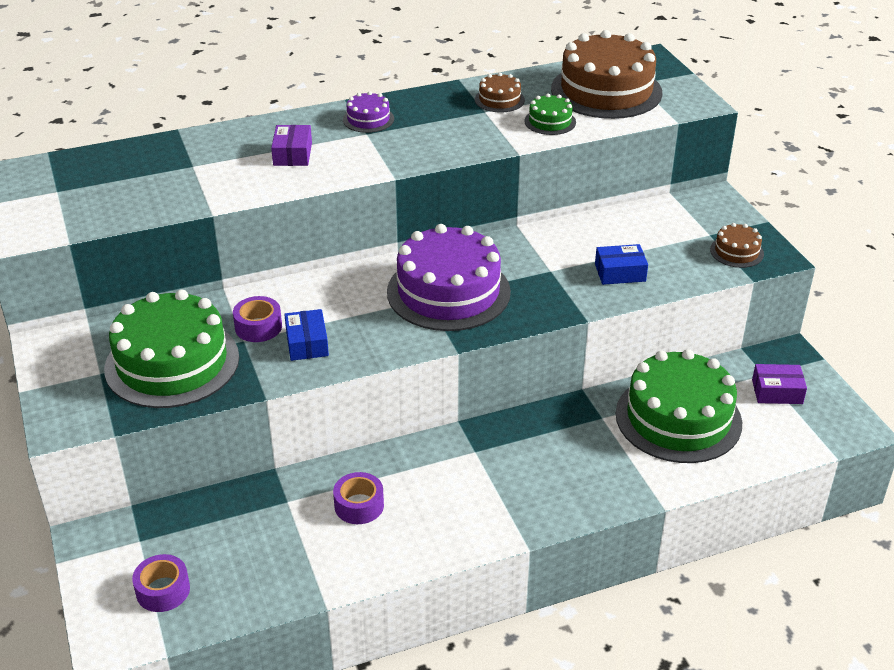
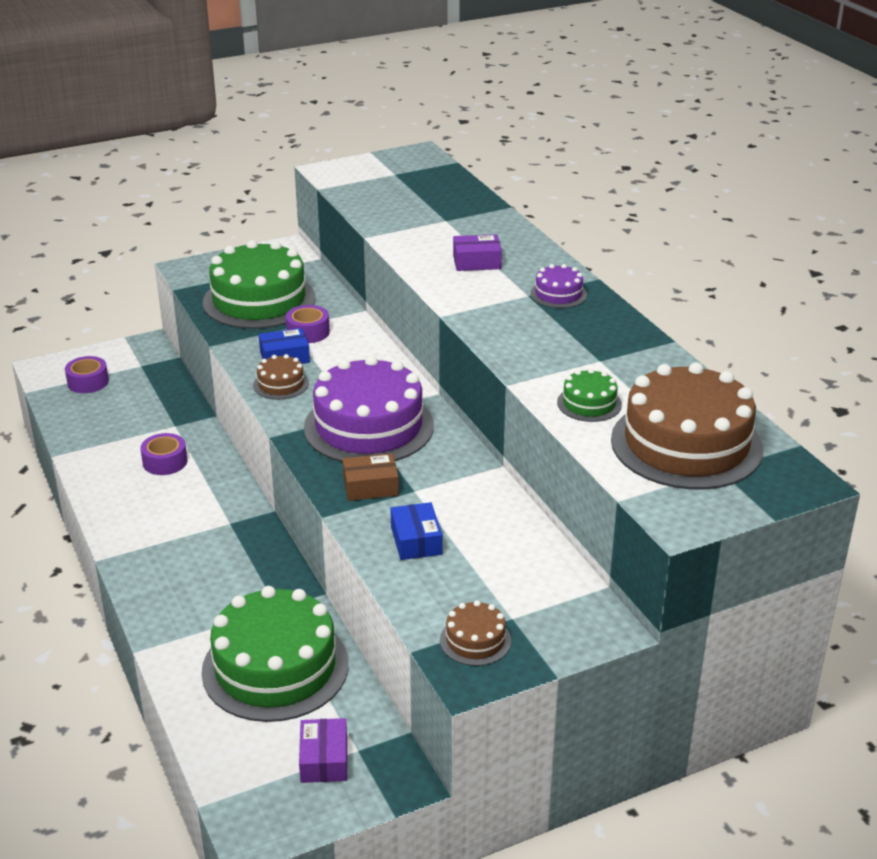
camera: 85 degrees right, 5 degrees down
(499, 100) = (632, 369): brown cake -> brown cake (281, 384)
(544, 293) = (370, 486): none -> brown box

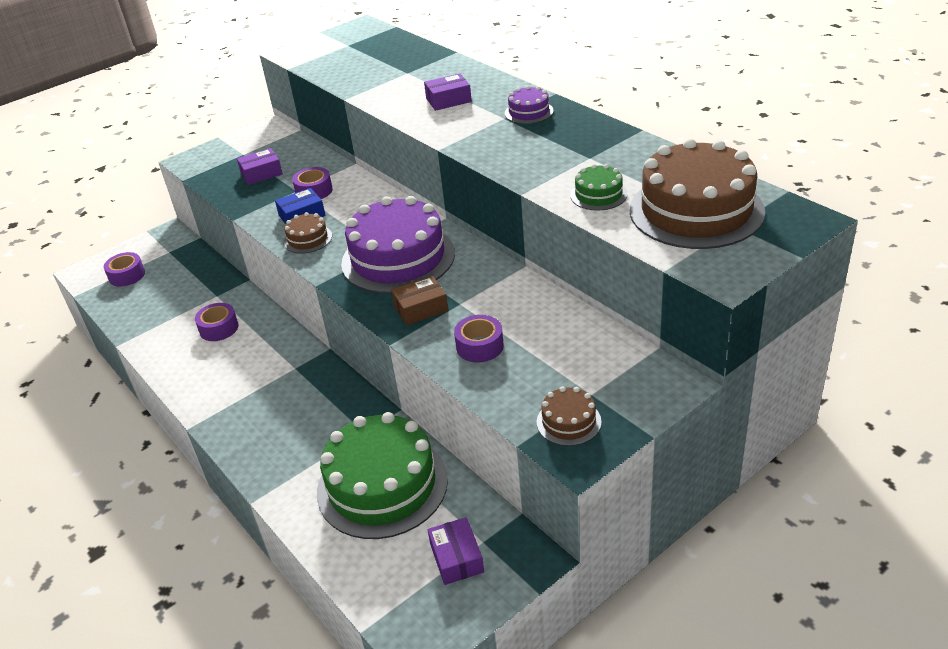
camera: 10 degrees left, 5 degrees up
(259, 300) = (261, 174): green cake -> purple box
(416, 540) = (479, 346): blue box -> purple tape

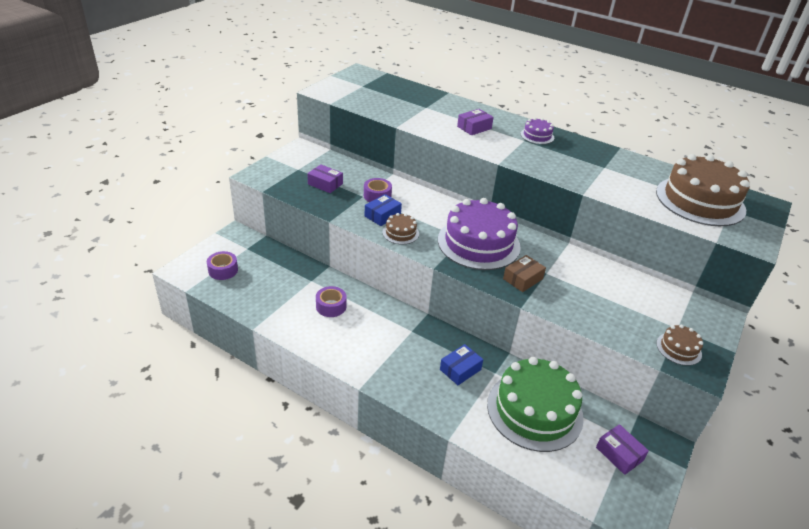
camera: 25 degrees left, 0 degrees up
(261, 174) = (325, 184): purple box -> purple box turned 75 degrees clockwise
(322, 422) = (460, 369): none -> blue box
(479, 346) = (583, 302): purple tape -> none
(598, 195) = (632, 192): green cake -> none

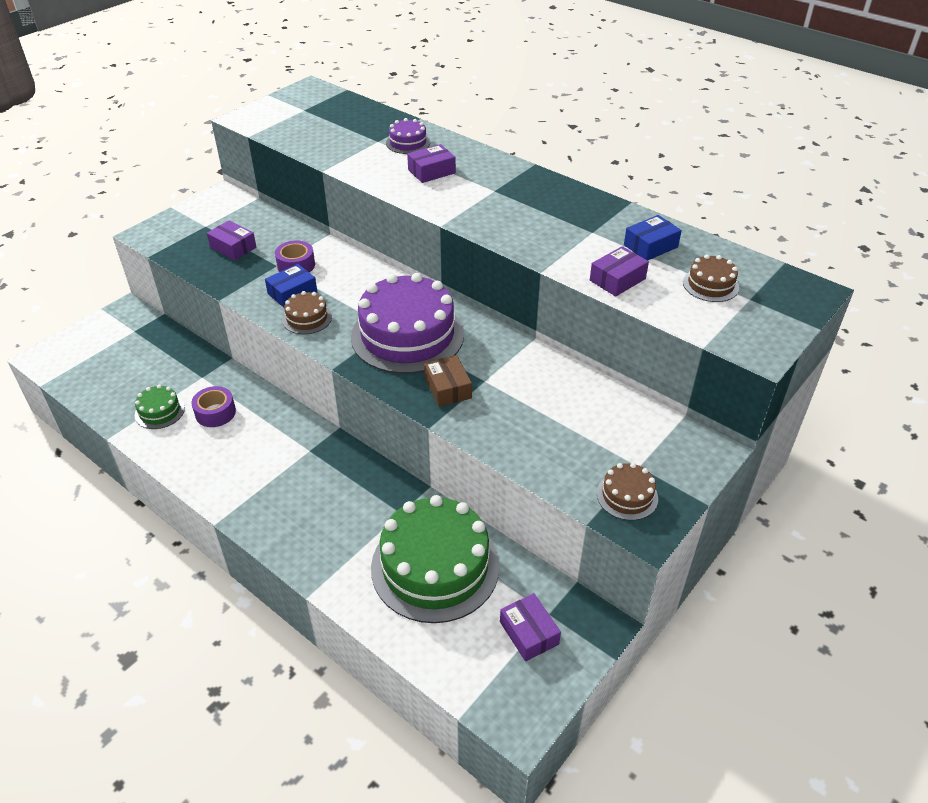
camera: 10 degrees right, 5 degrees up
(223, 270) = (94, 359): purple tape -> none
(287, 307) = (159, 411): none -> green cake
(460, 369) = (355, 506): blue box -> blue box (650, 246)
(523, 279) = (448, 388): brown box -> brown box turned 75 degrees counterclockwise
(537, 136) = (516, 184): purple cake -> purple cake (408, 143)
(637, 198) = (617, 279): none -> purple box
(700, 201) = (710, 285): brown cake -> brown cake, size x0.45

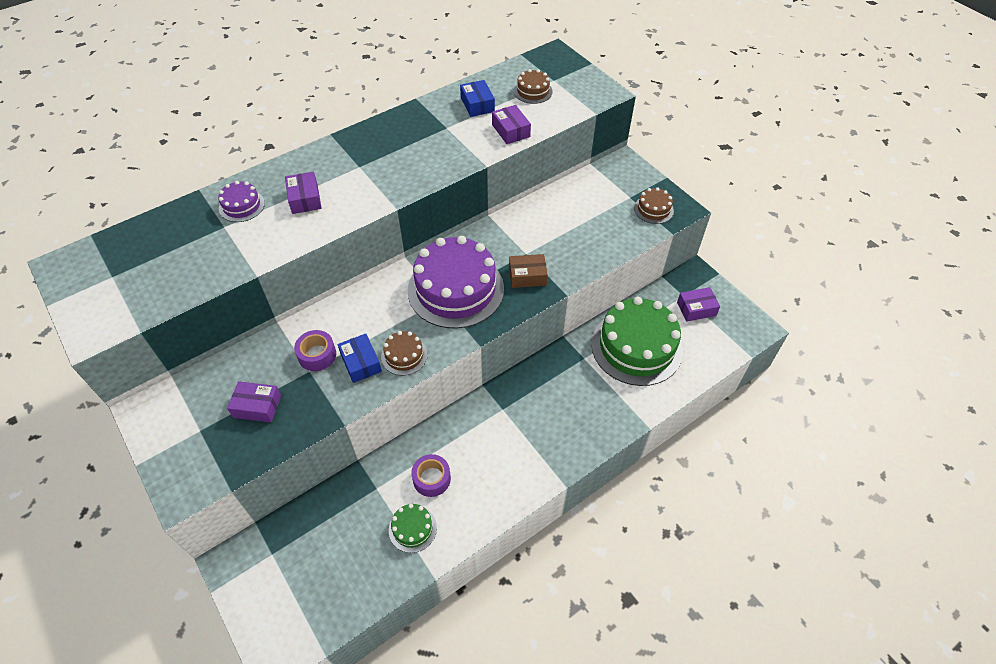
camera: 75 degrees left, 10 degrees up
(233, 247) = (257, 406): purple box -> purple box turned 45 degrees clockwise

